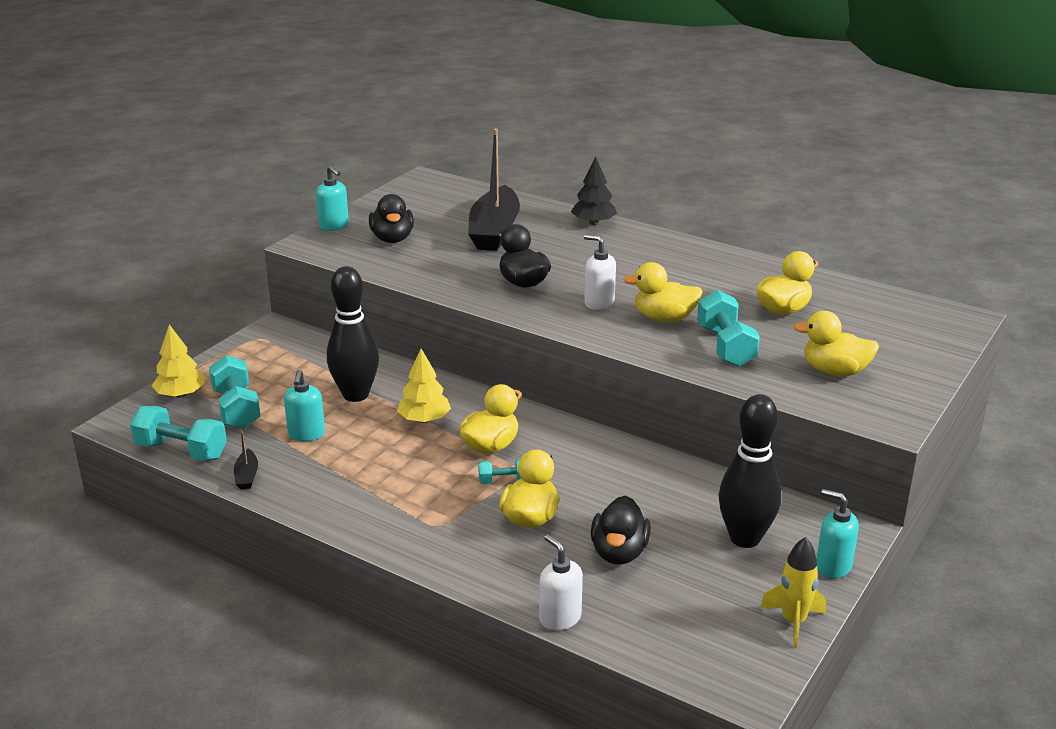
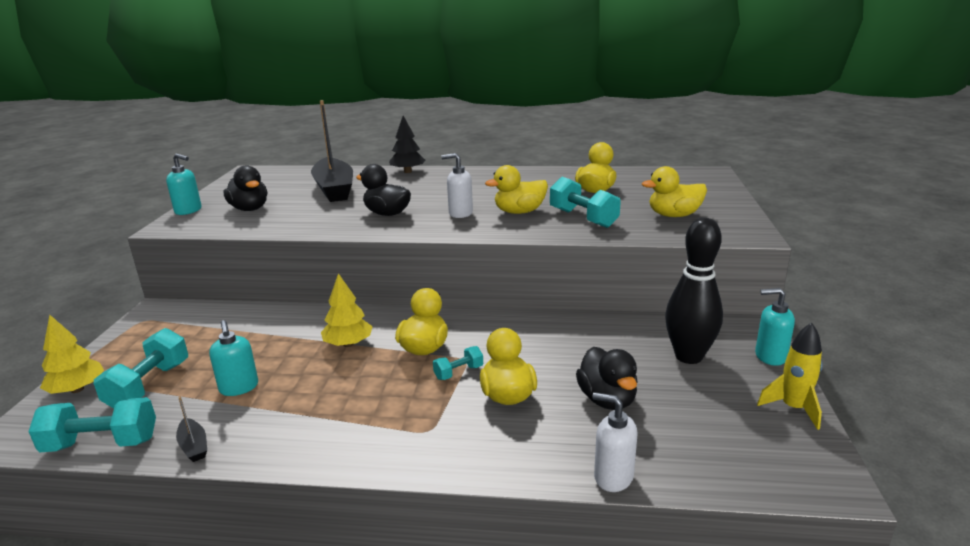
camera: 25 degrees left, 5 degrees down
(236, 409) = (149, 385): turquoise dumbbell -> turquoise dumbbell turned 60 degrees clockwise
(355, 395) = (269, 341): black bowling pin -> none

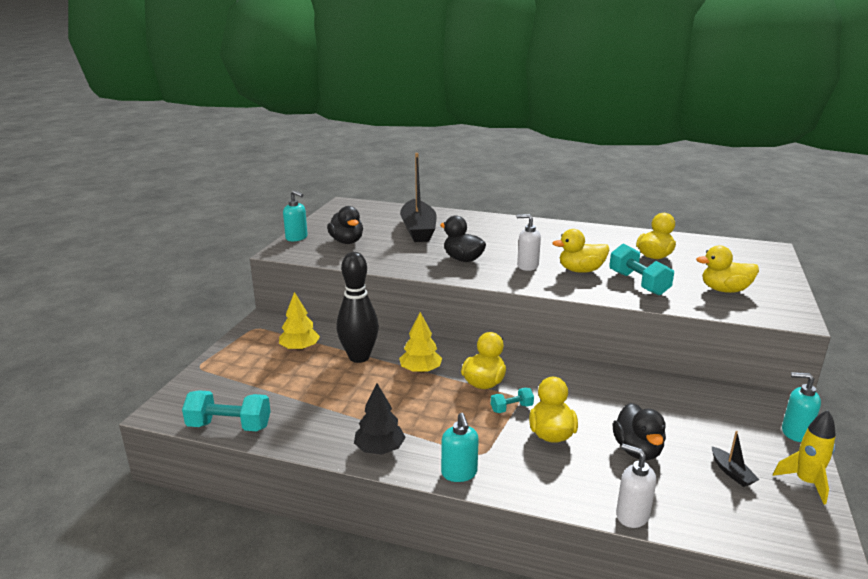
camera: 10 degrees right, 0 degrees up
(77, 389) = (208, 379): yellow tree -> yellow tree (300, 348)
(149, 385) = (262, 384): turquoise dumbbell -> none
(194, 446) = (298, 438): black boat -> black boat (732, 472)
(239, 388) = (332, 396): turquoise soap dispenser -> turquoise soap dispenser (459, 473)
(408, 171) = (483, 218): black tree -> black tree (380, 449)
(688, 356) = (718, 422): black bowling pin -> black bowling pin (359, 357)

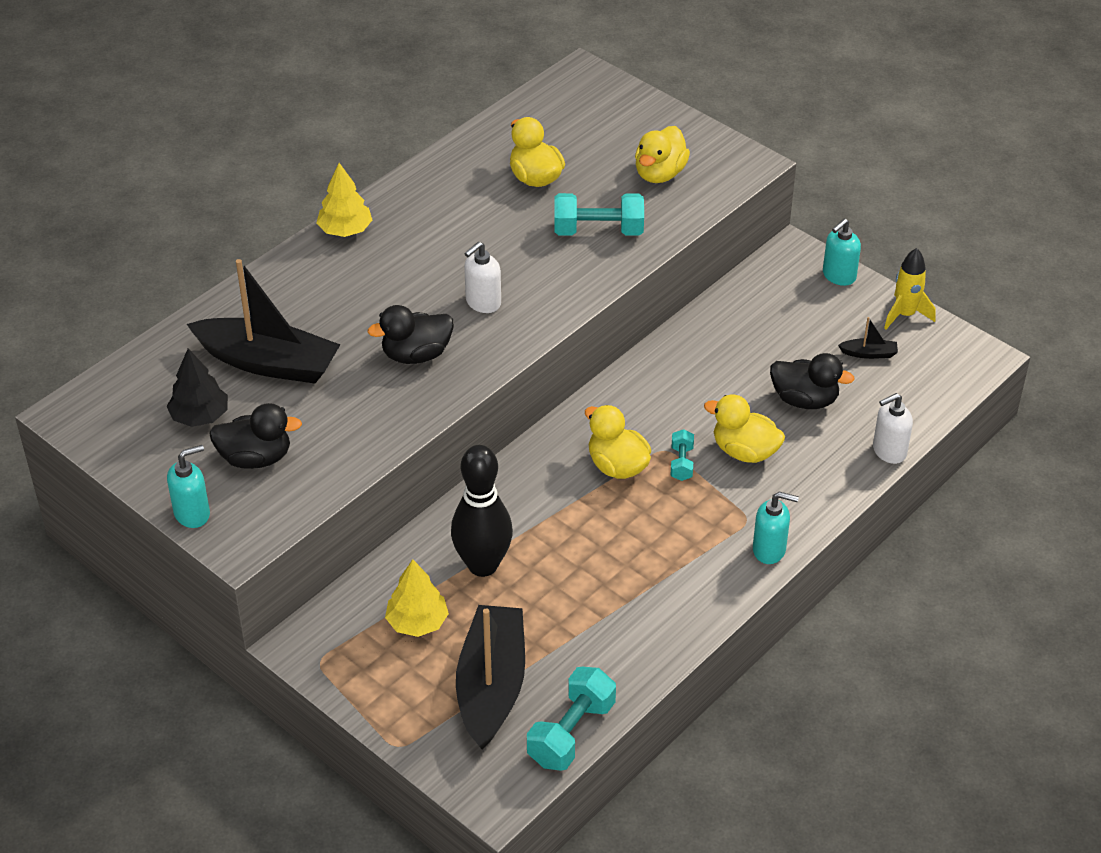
camera: 65 degrees left, 20 degrees up
(259, 385) = (491, 686): none -> black boat
(380, 449) = (694, 602): black tree -> black tree (200, 416)
(420, 370) = (554, 514): yellow tree -> yellow tree (345, 230)
(580, 270) = (530, 261): yellow duck -> none

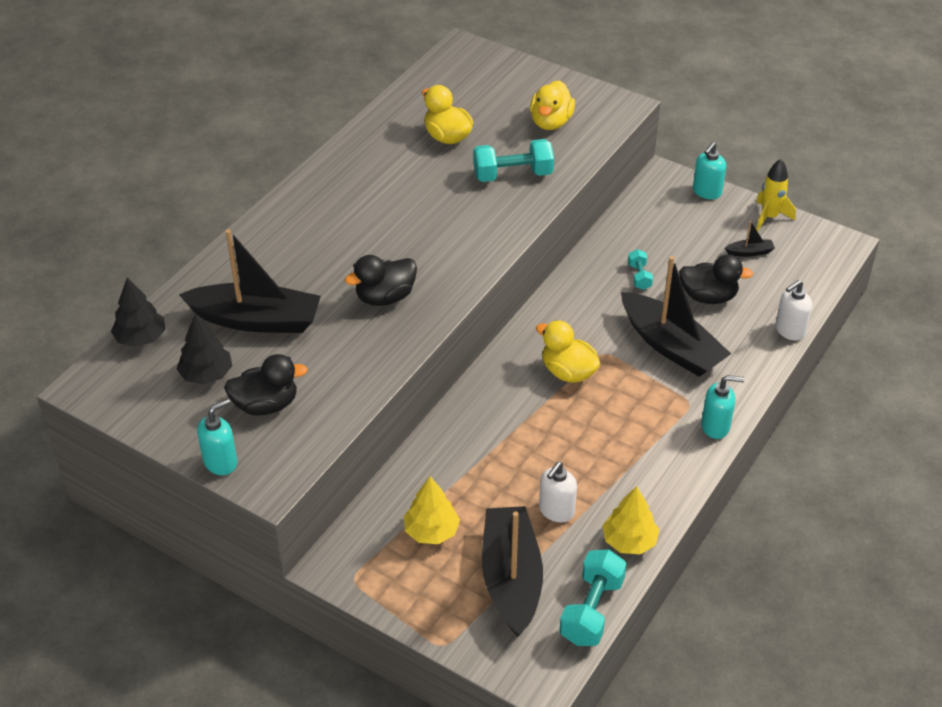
camera: 10 degrees left, 0 degrees up
(139, 367) = (141, 338): none -> black tree
(345, 230) = (295, 199): yellow tree -> yellow tree (629, 541)
(483, 303) = (431, 246): white soap dispenser -> white soap dispenser (556, 511)
(483, 565) = (475, 473): black bowling pin -> none
(681, 463) = (621, 363): turquoise dumbbell -> turquoise dumbbell (639, 277)
(744, 451) = (671, 346): yellow duck -> black boat

